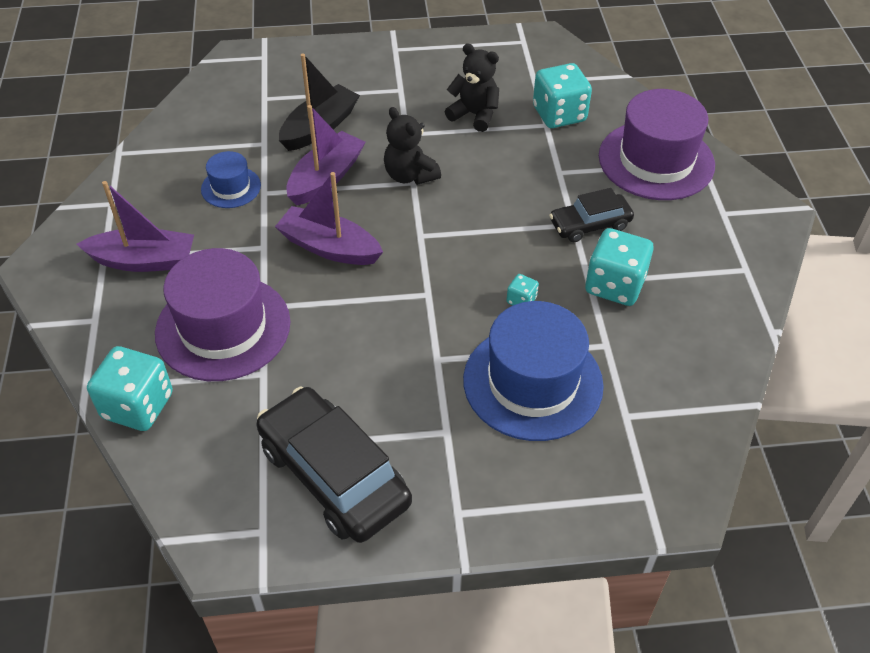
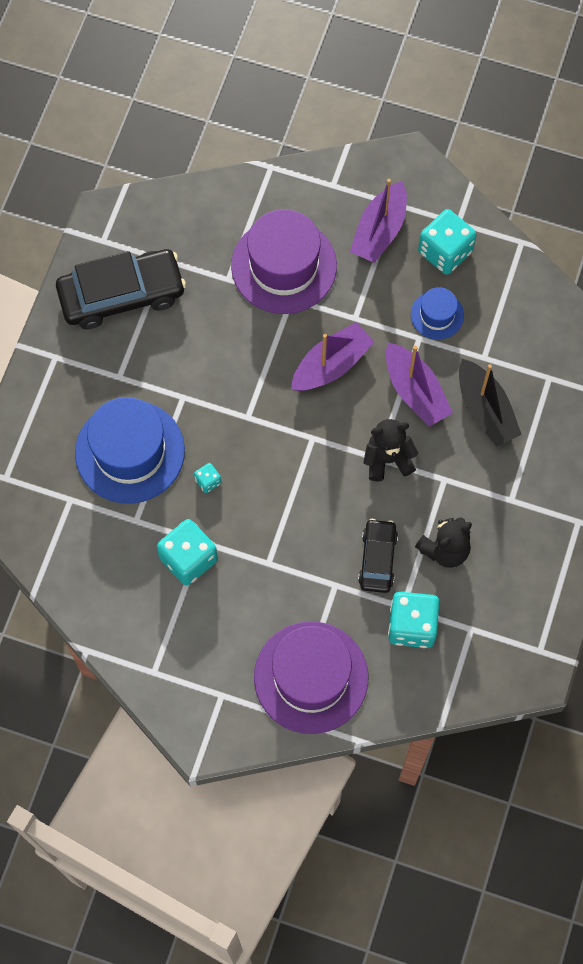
camera: 115 degrees right, 20 degrees up
(138, 406) = (239, 195): turquoise dice -> turquoise dice (445, 252)
(590, 224) = (261, 576): black car -> black car (377, 559)

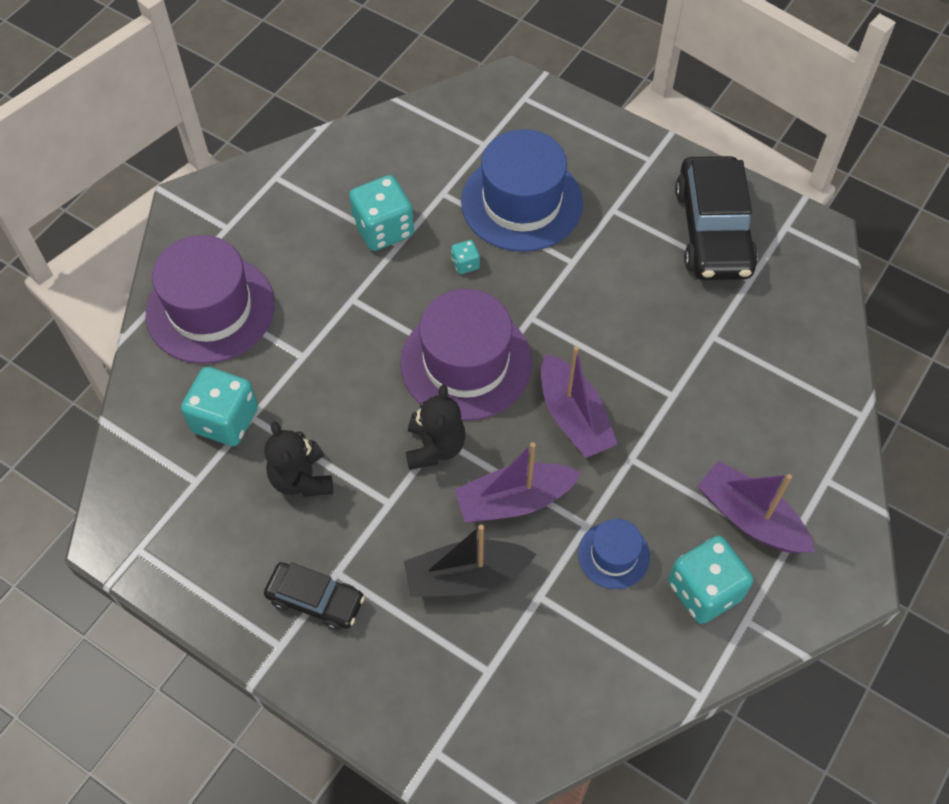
camera: 105 degrees right, 10 degrees down
(284, 266) = (719, 397): purple hat -> purple hat (466, 363)
(377, 559) = (316, 405): black car -> black car (315, 600)

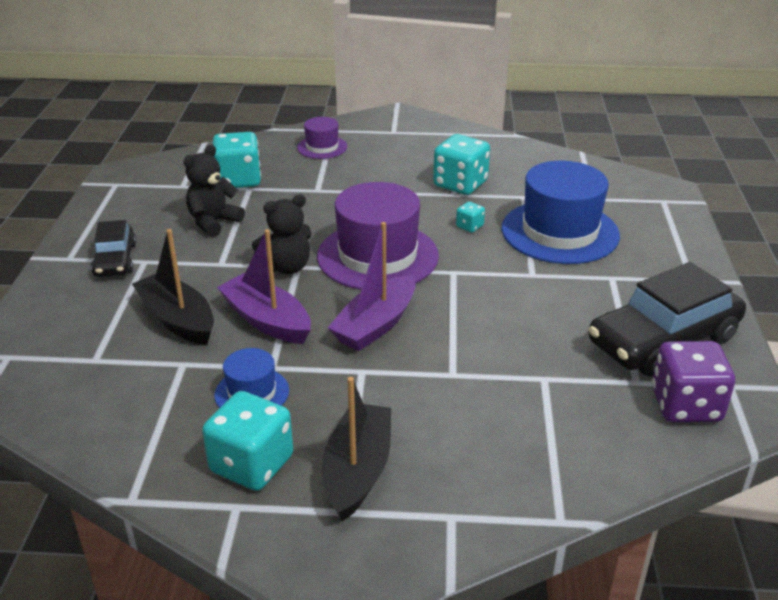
camera: 60 degrees right, 25 degrees down
(210, 309) = (322, 147): purple hat -> purple hat, size x0.50
(750, 518) = (357, 471): purple boat -> black boat
(791, 267) = (685, 405): none -> purple dice

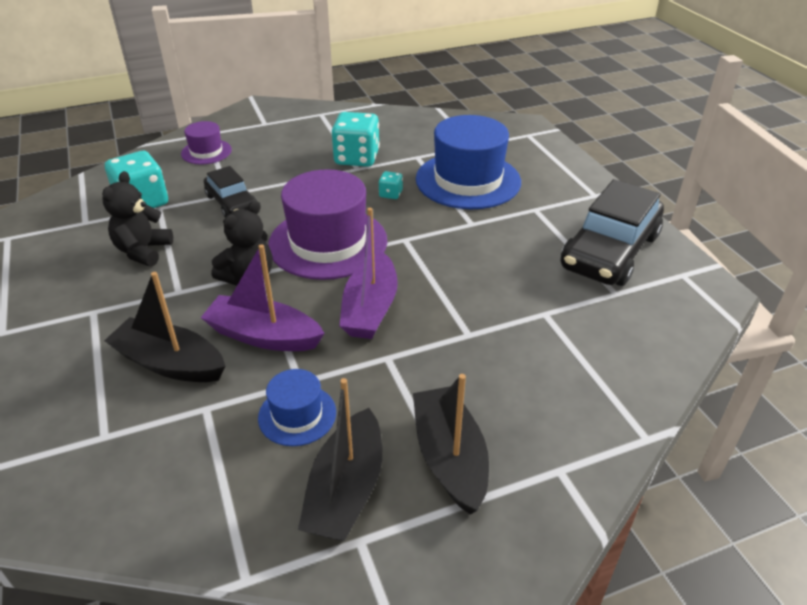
camera: 25 degrees left, 5 degrees up
(115, 260) = (58, 319): black car -> black car (231, 203)
(252, 464) = (346, 490): turquoise dice -> black boat
(685, 405) = (664, 301): purple dice -> none

